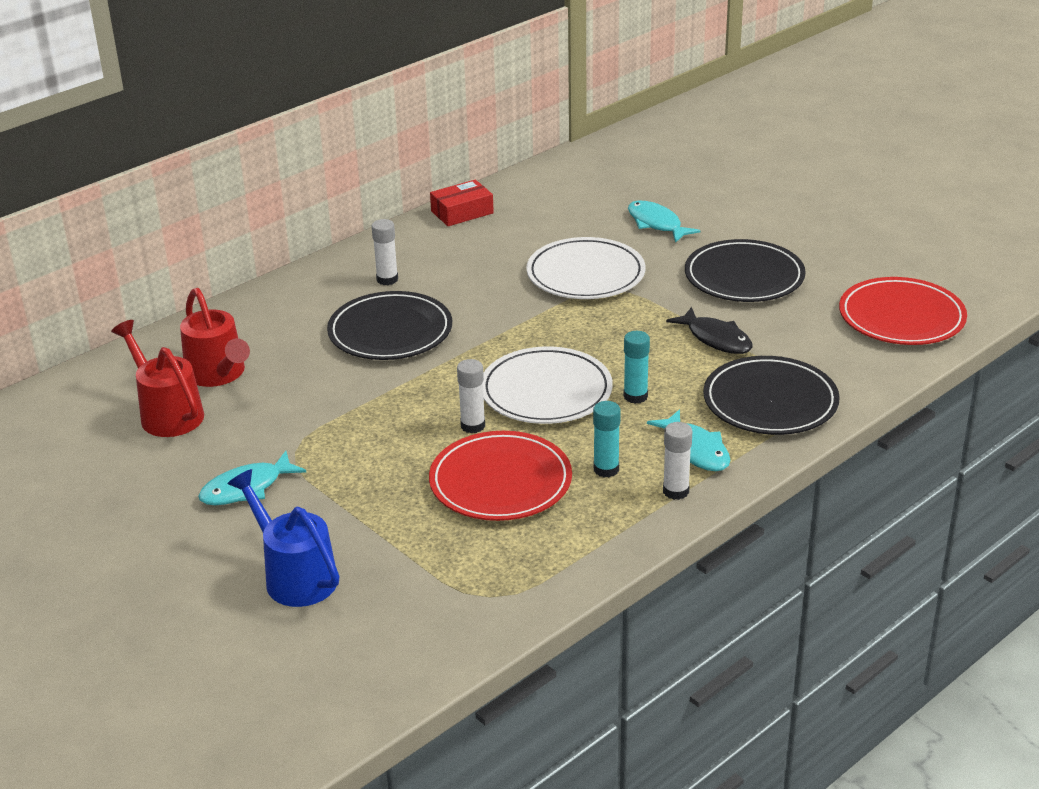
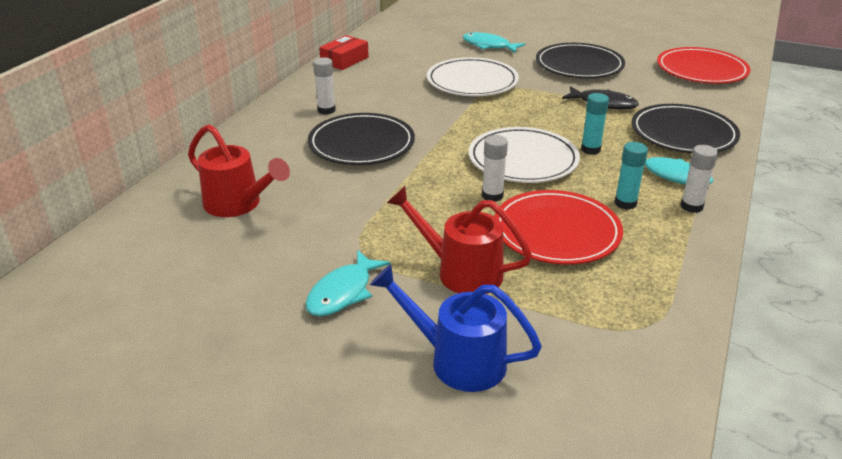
camera: 25 degrees left, 0 degrees up
(167, 413) = (213, 246): red watering can -> red watering can (460, 271)

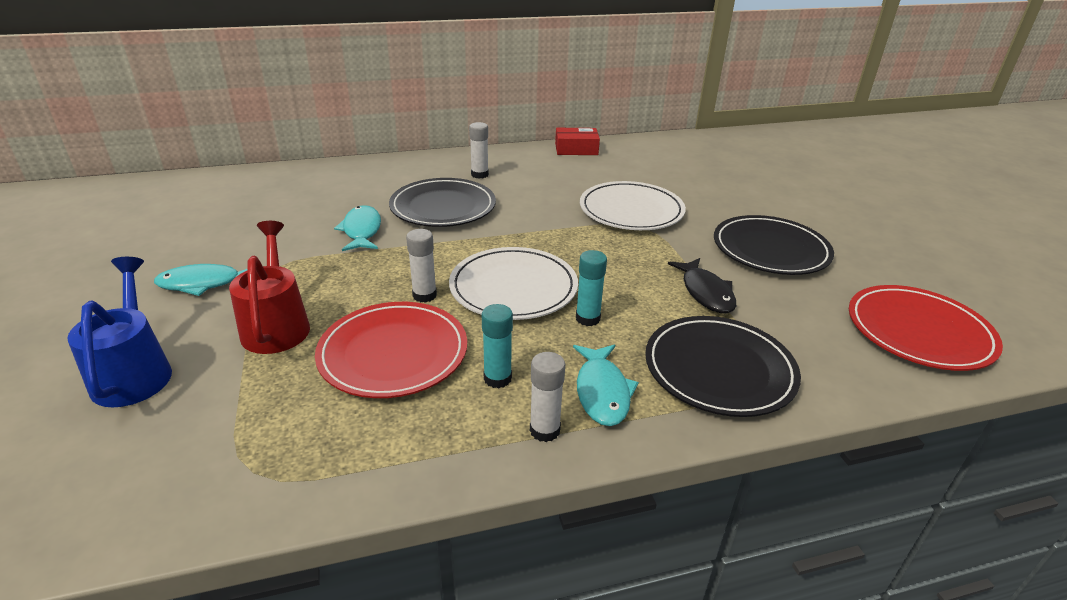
camera: 50 degrees right, 0 degrees up
(238, 204) = (297, 200): red watering can -> none
(488, 46) = (720, 192): turquoise fish -> turquoise fish (362, 230)

